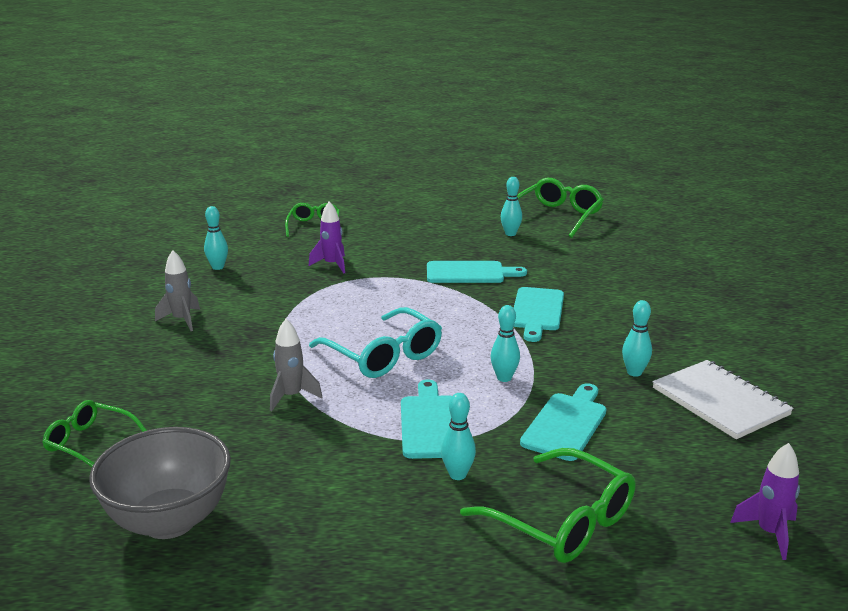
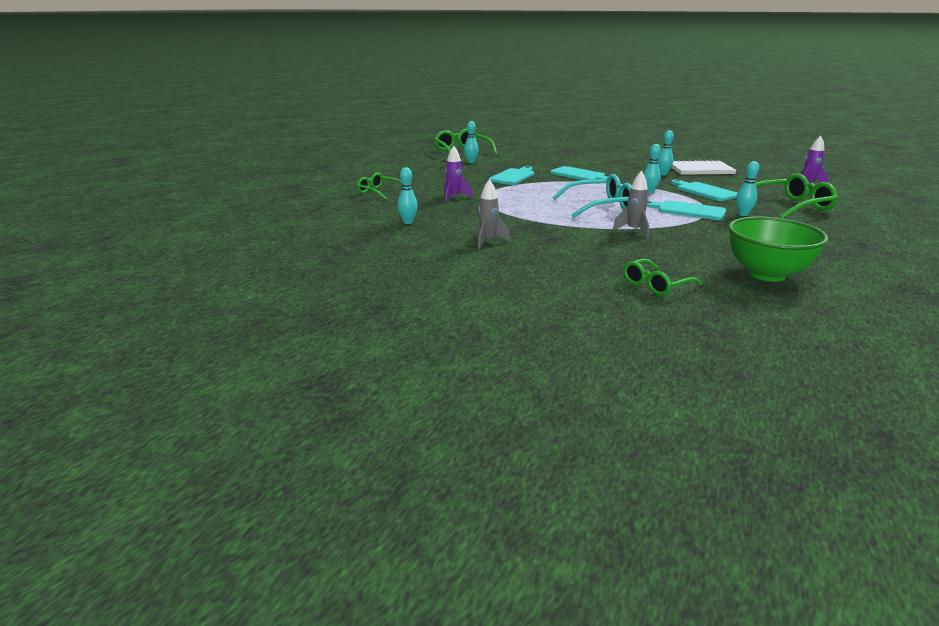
camera: 60 degrees left, 0 degrees up
(169, 521) = (766, 274): grey bowl -> green bowl

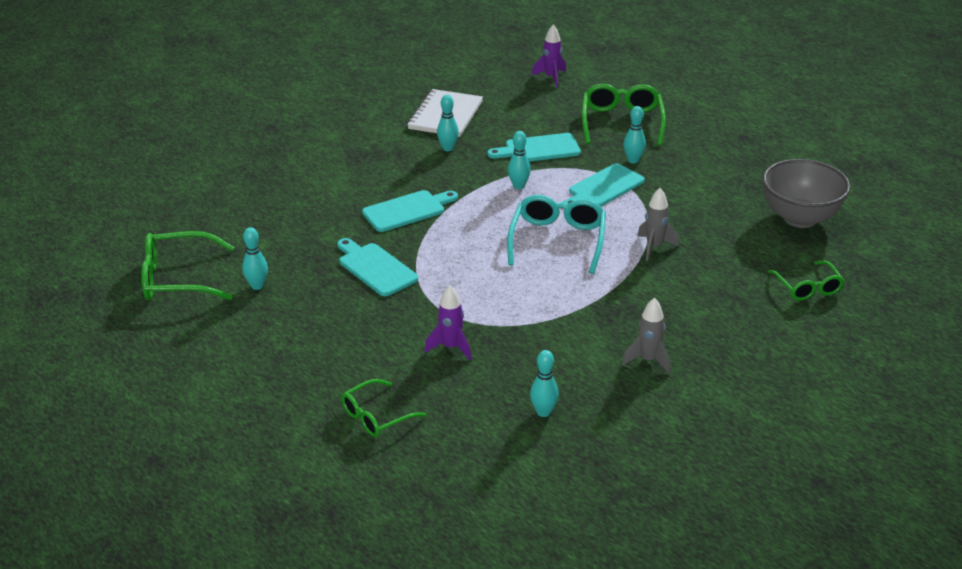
camera: 70 degrees left, 10 degrees up
(766, 274) = (800, 218): green bowl -> grey bowl

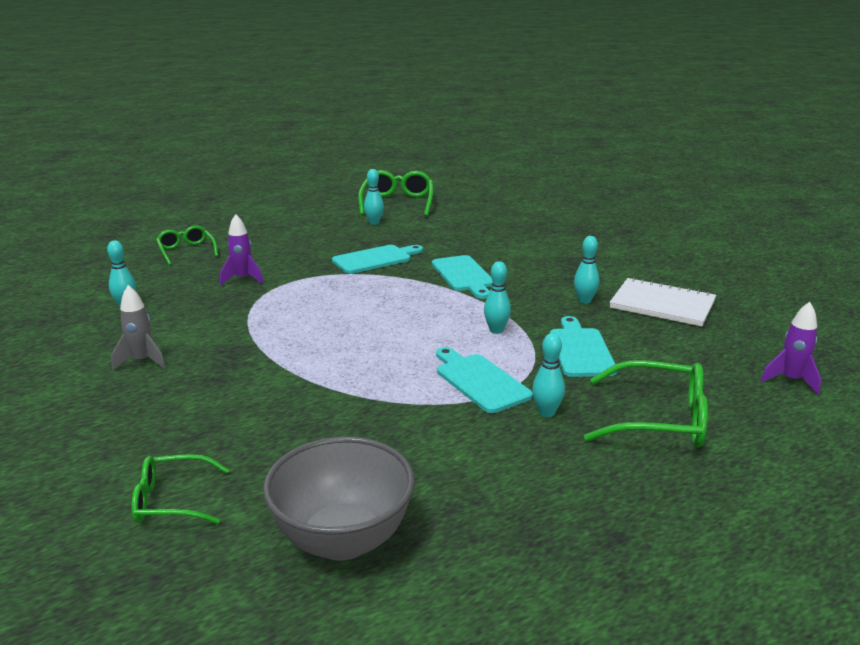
camera: 100 degrees right, 10 degrees down
(557, 240) = (377, 340): turquoise glasses -> none
(654, 247) = (334, 396): grey rocket -> none

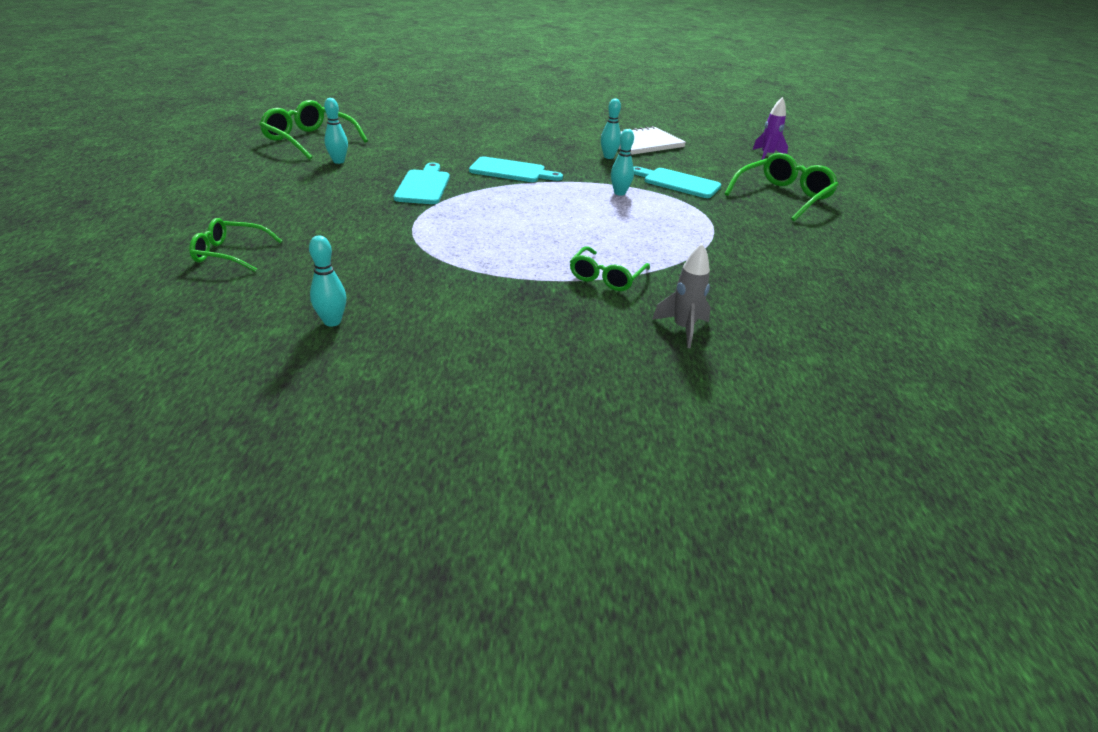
camera: 60 degrees left, 10 degrees up
(142, 361) = (492, 342): grey rocket -> grey rocket (683, 329)
(172, 500) = (774, 383): green glasses -> green glasses (606, 277)
(243, 279) = (368, 247): purple rocket -> none
(343, 539) = (863, 327): grey bowl -> none
(479, 381) = (689, 222): turquoise cutting board -> none
(546, 412) = (750, 219): turquoise bowling pin -> none

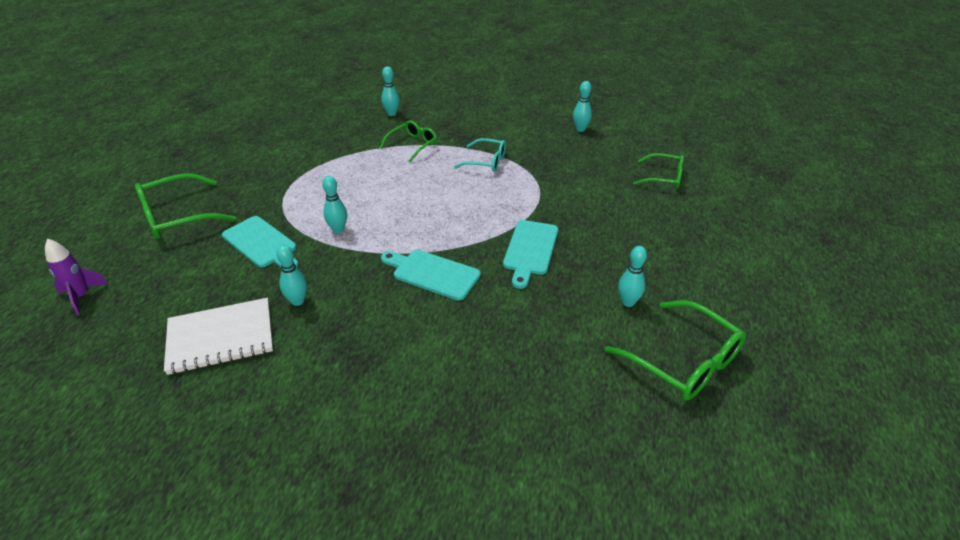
camera: 165 degrees left, 5 degrees up
(489, 261) = (486, 161): none -> turquoise glasses
(683, 329) = (391, 114): grey rocket -> turquoise bowling pin

